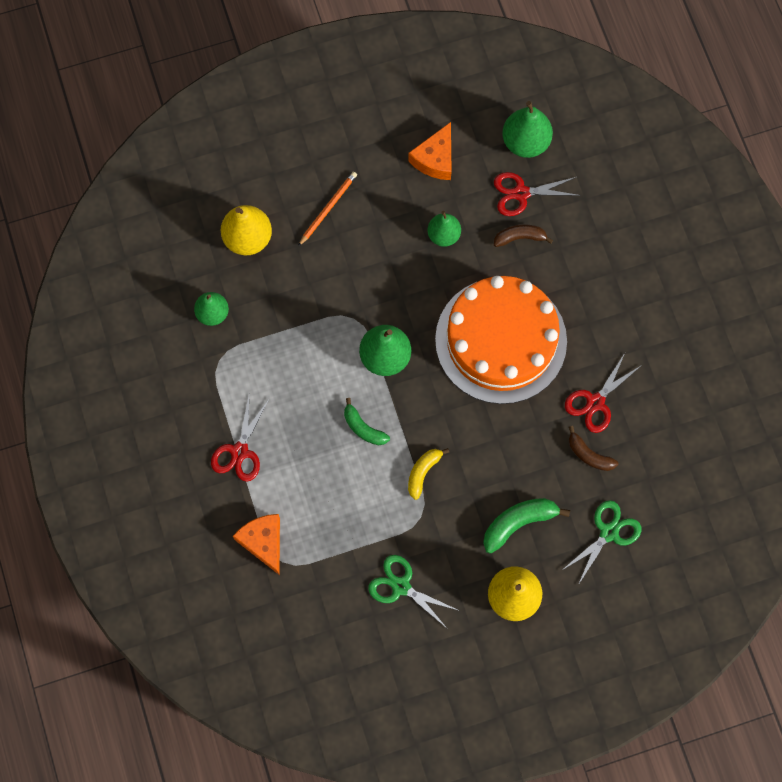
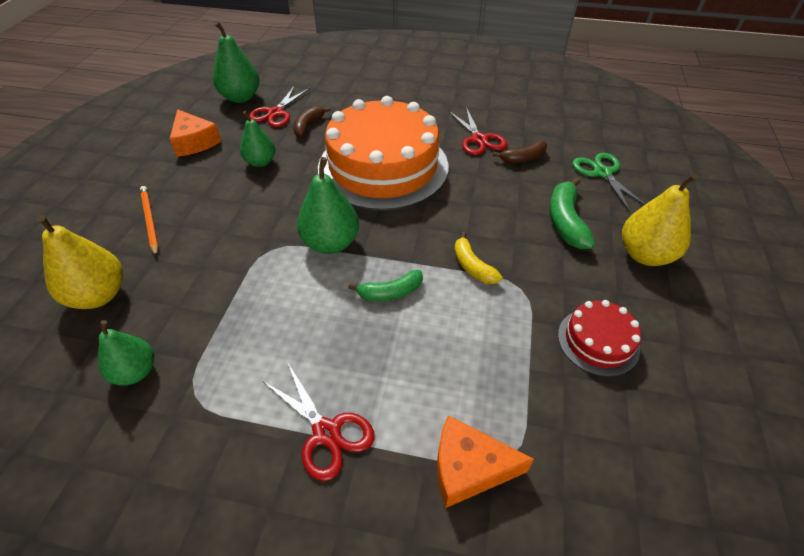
camera: 60 degrees left, 25 degrees down
(401, 586) = (598, 341): green scissors -> red cake

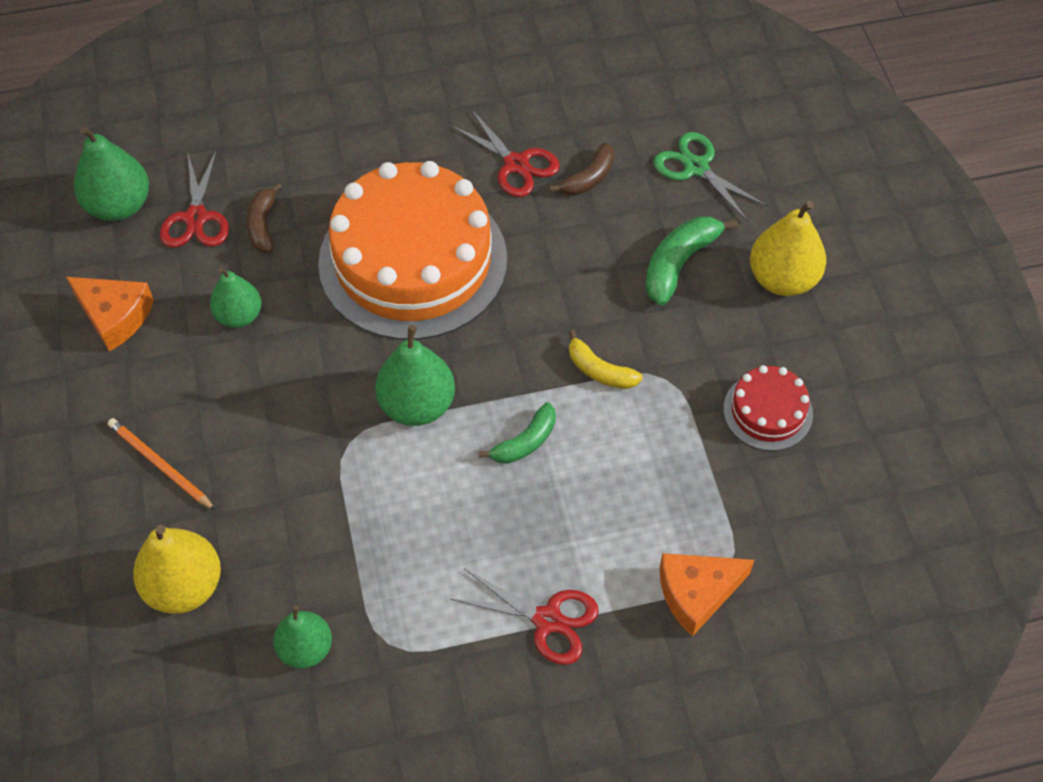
camera: 25 degrees left, 10 degrees up
(565, 221) = (679, 263): green banana -> green banana turned 60 degrees clockwise

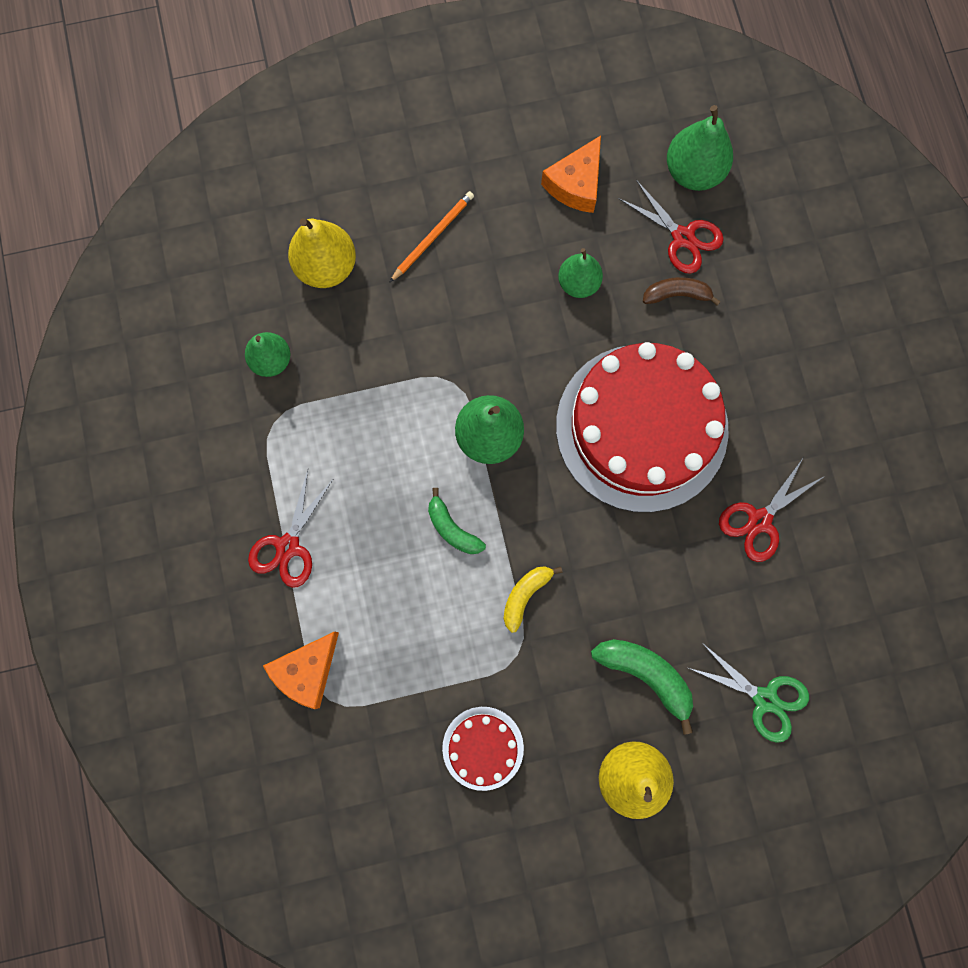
camera: 90 degrees right, 20 degrees up
(196, 218) = (683, 237): red scissors -> red scissors turned 135 degrees counterclockwise
(413, 261) = (641, 427): orange cake -> red cake
(588, 178) = (746, 590): brown banana -> none
(696, 167) = (765, 699): green scissors -> green scissors turned 75 degrees clockwise
(697, 593) = (307, 671): orange cheese -> orange cheese turned 120 degrees counterclockwise

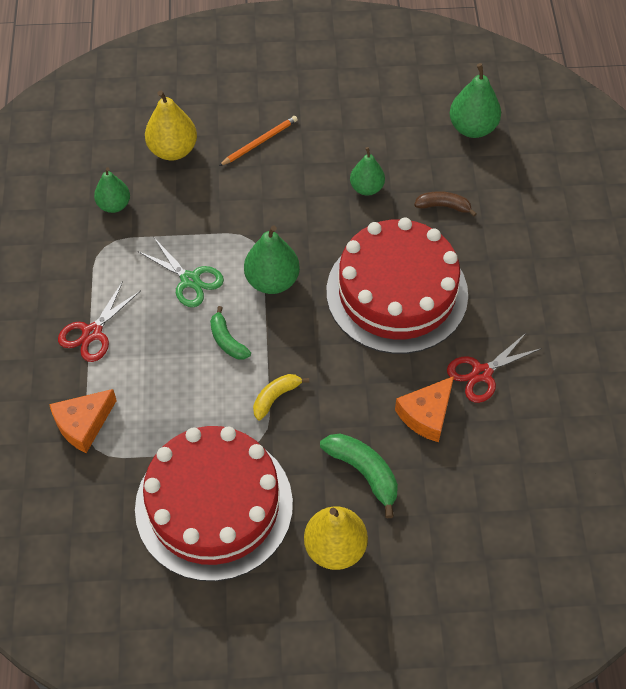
camera: 10 degrees right, 20 degrees down
(483, 748) = (214, 505): red cake -> red cake, size x2.25
(576, 184) = (378, 123): orange cheese -> orange cheese (426, 414)
(683, 237) = (456, 169): red scissors -> none
(765, 699) = (462, 507): green scissors -> green scissors (190, 280)

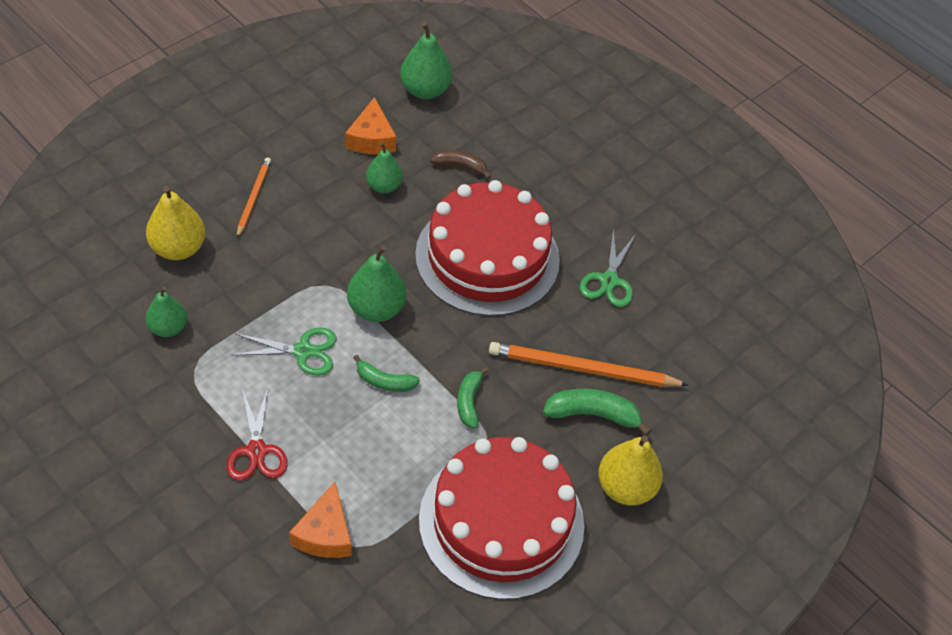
camera: 45 degrees left, 5 degrees down
(275, 397) = (469, 402): yellow banana -> green banana
(390, 430) = (582, 369): none -> orange pencil
(426, 414) = (598, 339): orange cheese -> orange cheese (371, 139)
(443, 206) = (460, 166): brown banana -> brown banana turned 45 degrees clockwise
(482, 373) = (609, 280): red scissors -> green scissors

